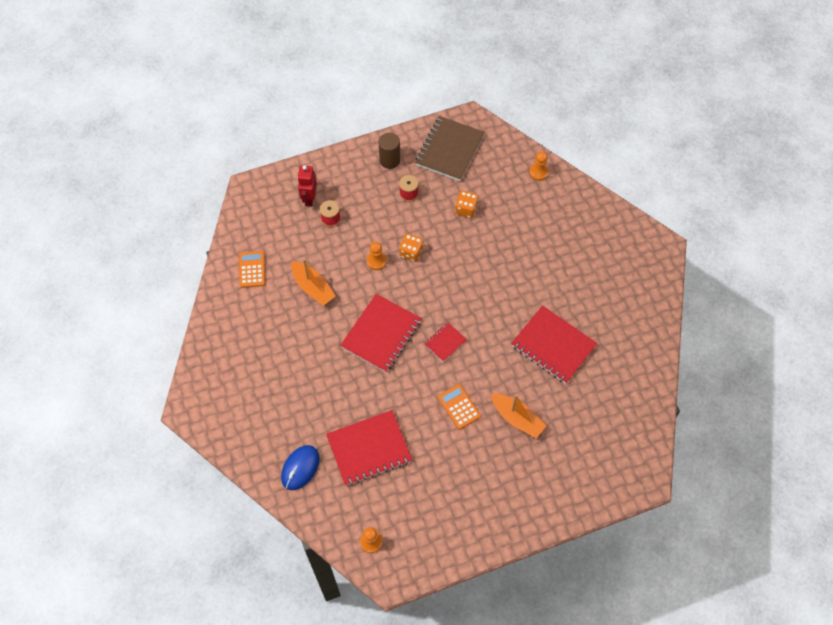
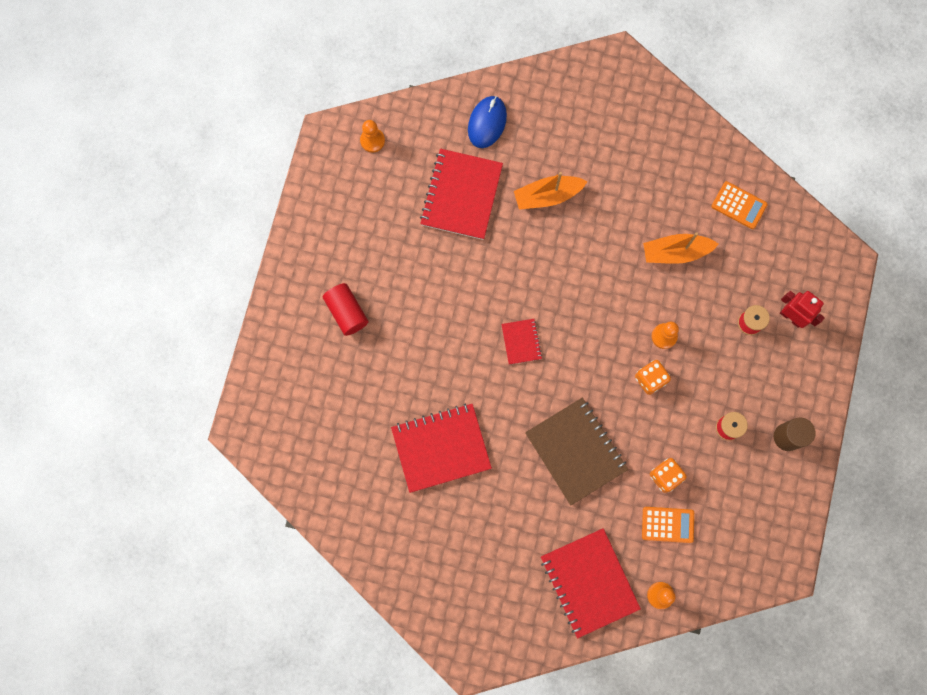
camera: 125 degrees right, 15 degrees up
(300, 468) = (487, 123): blue mouse -> blue mouse turned 45 degrees clockwise
(381, 334) = (575, 285): red notebook -> red notebook (589, 582)
(449, 150) = (758, 514): brown notebook -> brown notebook (576, 451)
(459, 407) = (443, 307): orange calculator -> orange calculator (667, 524)
(512, 468) = (346, 312): none -> red cylinder
(517, 418) = (391, 354): orange boat -> orange boat (547, 196)

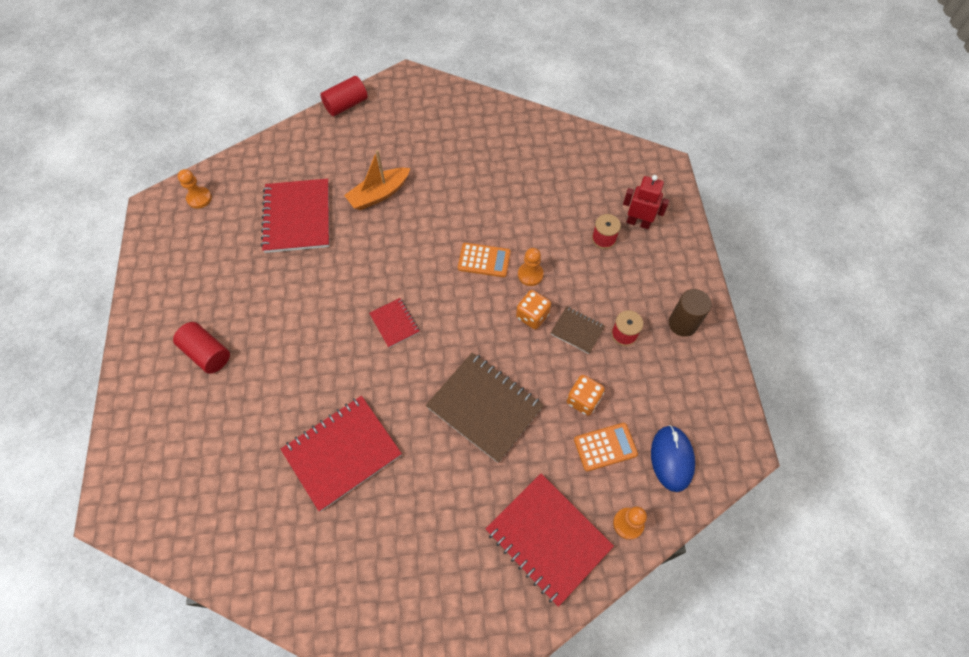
camera: 20 degrees left, 15 degrees down
(487, 123) = (305, 154): blue mouse -> blue mouse (671, 459)
(545, 73) = (346, 105): none -> red cylinder
(675, 252) = (512, 203): orange boat -> none
(686, 408) = (577, 330): none -> brown notebook
(739, 205) = (553, 152): orange calculator -> orange calculator (484, 260)

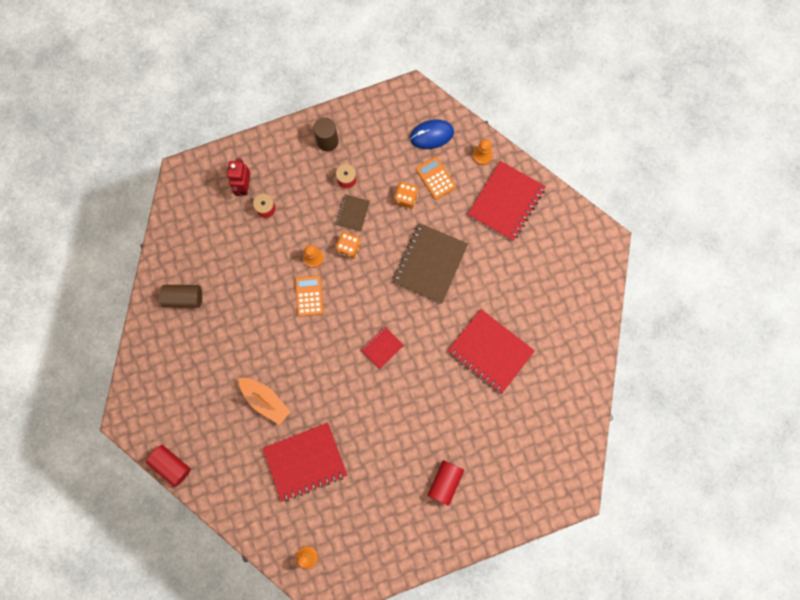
camera: 105 degrees left, 15 degrees up
(518, 144) = (184, 298): none -> brown cylinder

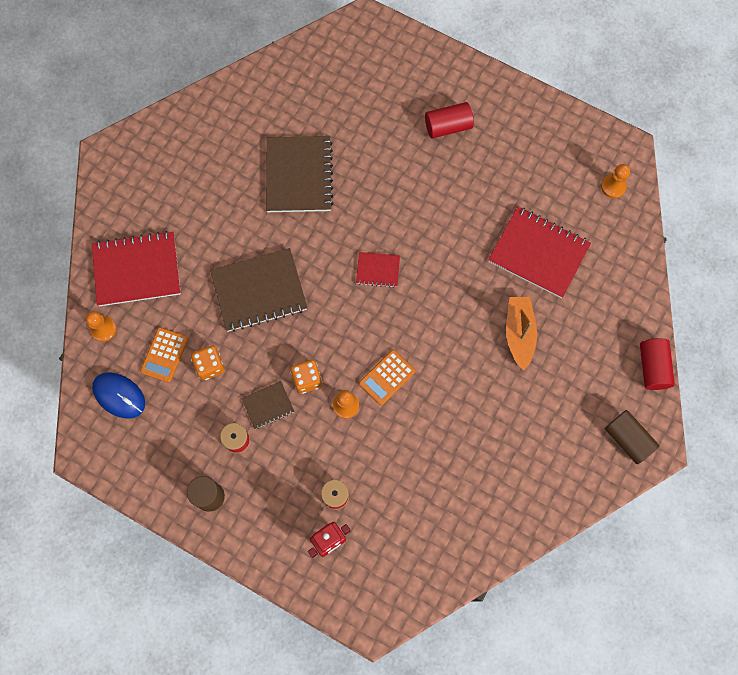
camera: 130 degrees left, 5 degrees down
(184, 298) = (495, 498): brown cylinder -> brown cylinder (627, 439)
(490, 351) = (299, 175): red notebook -> brown notebook

